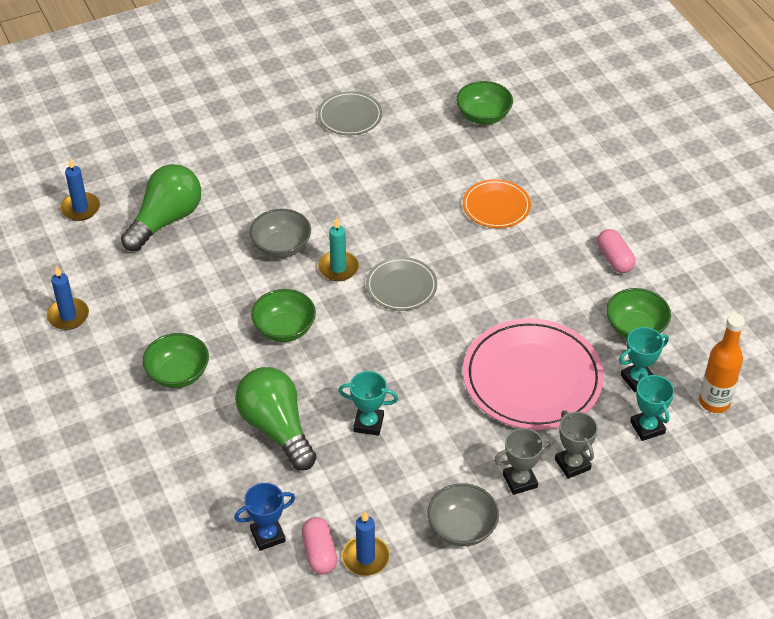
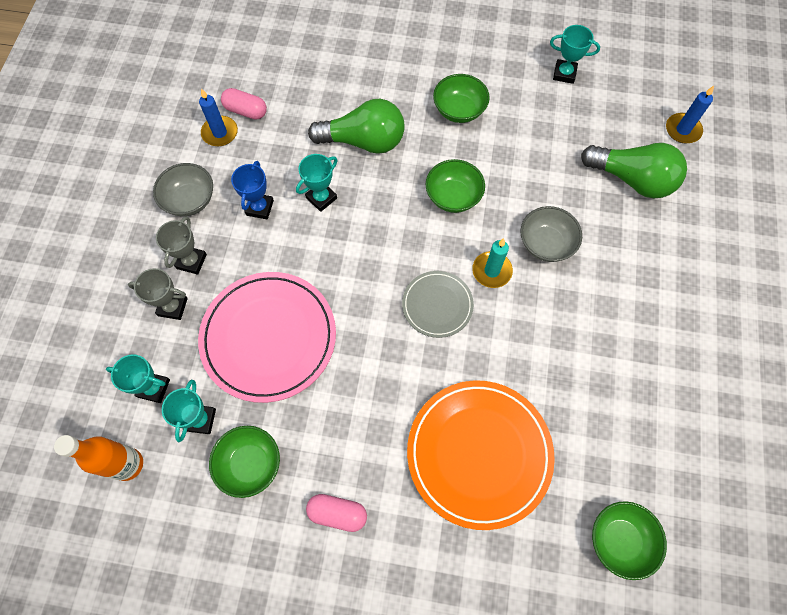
camera: 125 degrees right, 20 degrees up
(68, 316) = (564, 74): blue candle -> turquoise trophy
(166, 220) = (632, 179): green light bulb -> green light bulb turned 45 degrees counterclockwise
(268, 535) = (283, 91): blue trophy -> blue trophy (260, 208)
(350, 116) = (692, 403): grey plate -> none
(496, 206) = (479, 453): orange plate -> orange plate, size x1.87

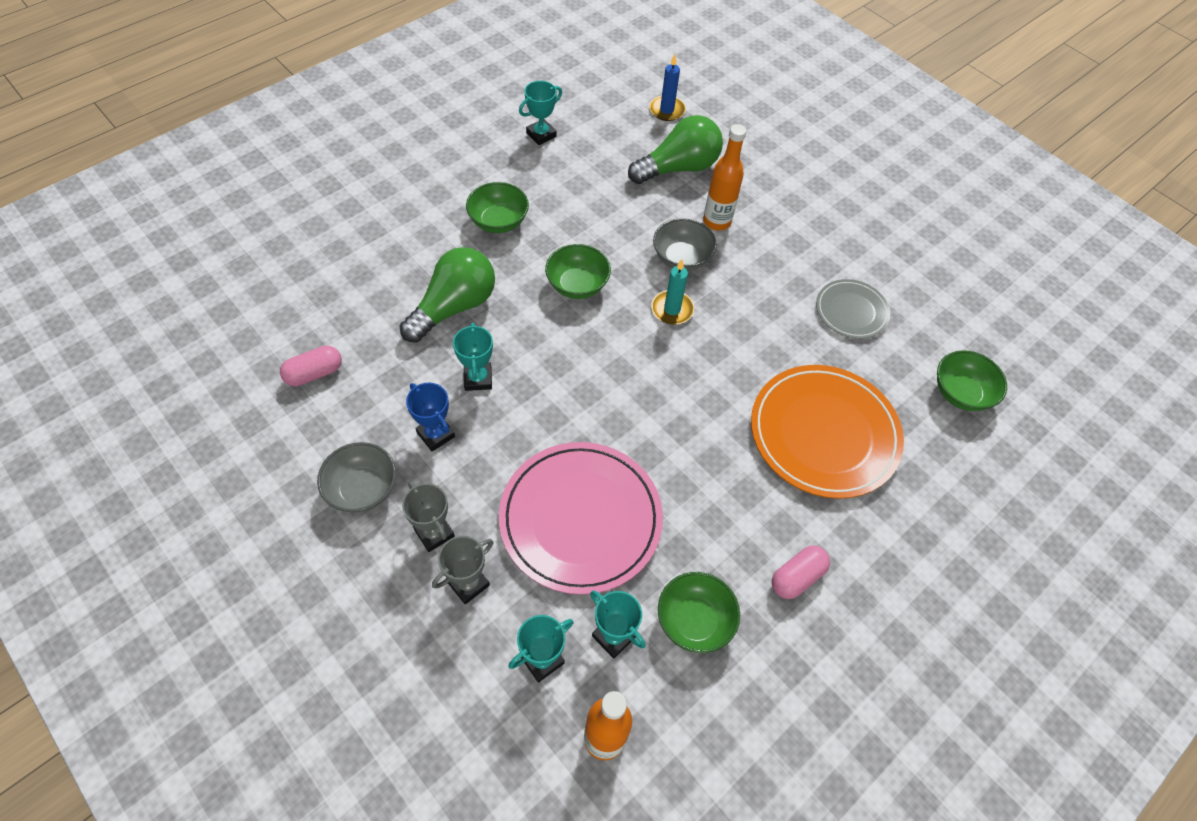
camera: 55 degrees left, 10 degrees down
(220, 133) = (314, 412): blue candle -> none
(437, 305) = (668, 368): grey plate -> grey plate (851, 311)
(607, 242) = (716, 221): none -> orange bottle

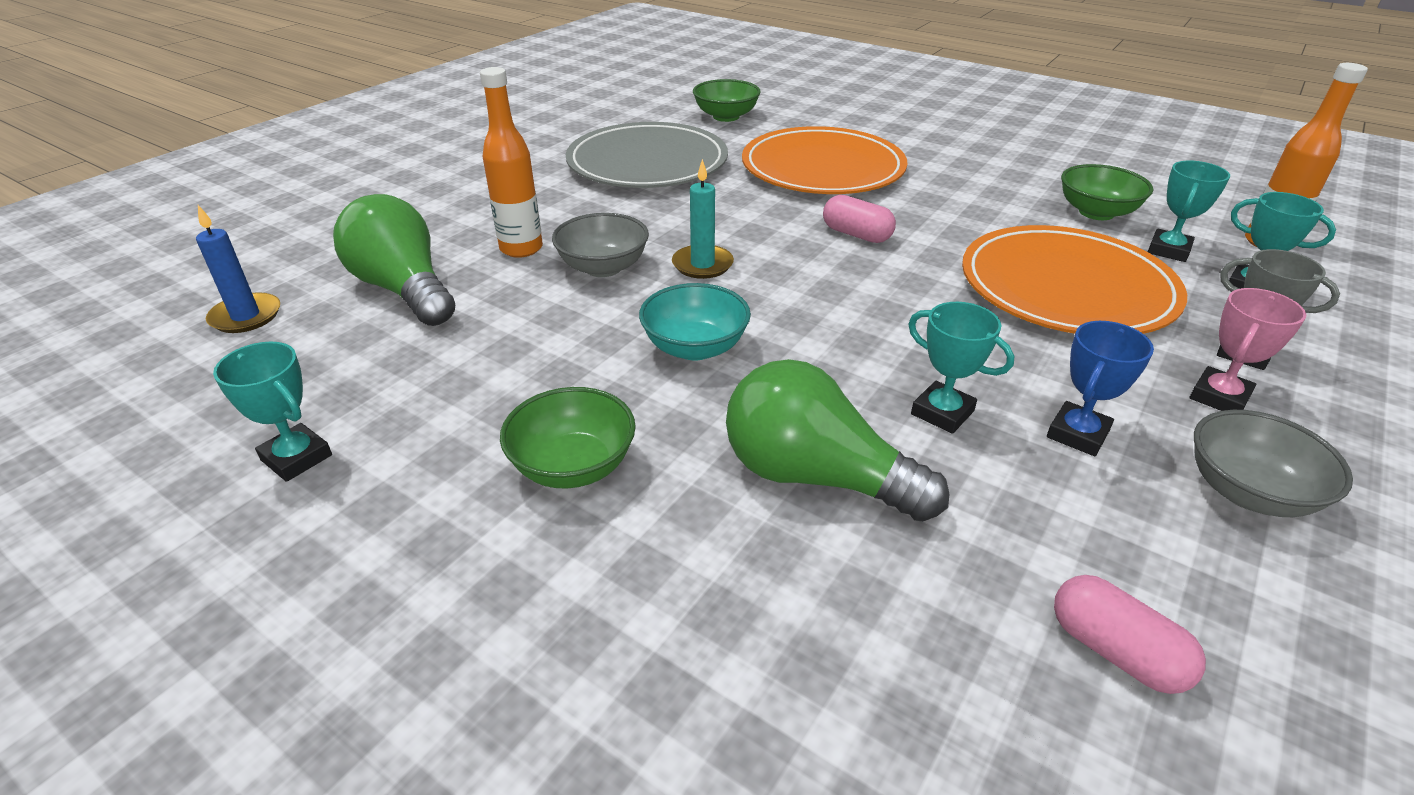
camera: 100 degrees left, 20 degrees down
(434, 533) = (1219, 397): grey trophy -> pink trophy
(478, 379) = (942, 412): turquoise trophy -> turquoise trophy turned 60 degrees clockwise
(577, 285) = (695, 347): green bowl -> turquoise bowl
(580, 519) = (1066, 288): pink plate -> orange plate
(797, 577) = (994, 172): pink capsule -> pink capsule (856, 234)
(851, 311) = (647, 163): grey plate -> grey plate, size x1.87

